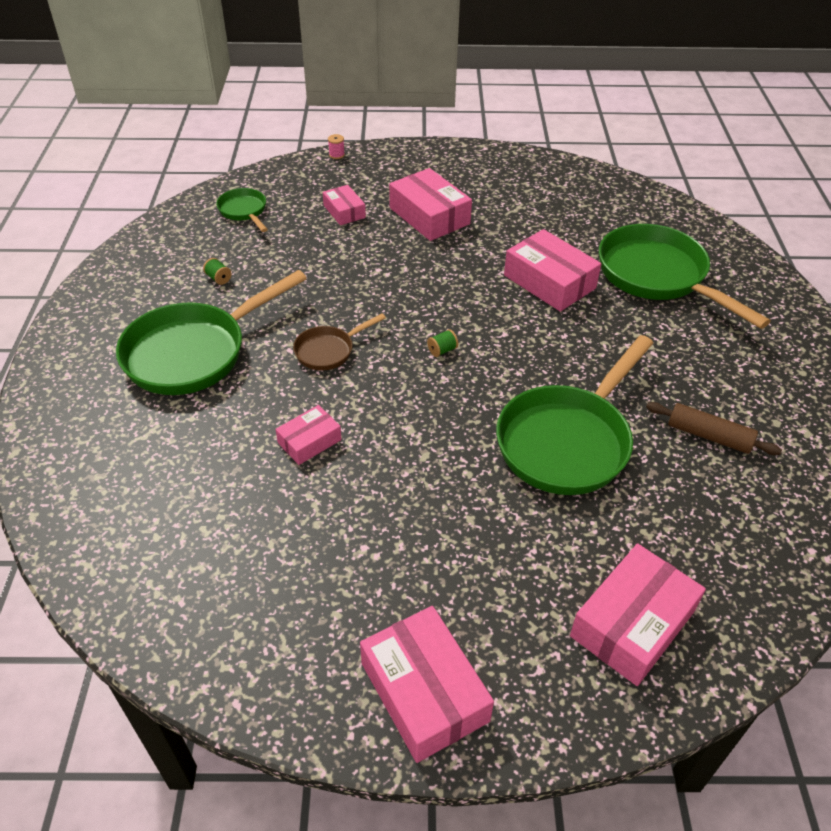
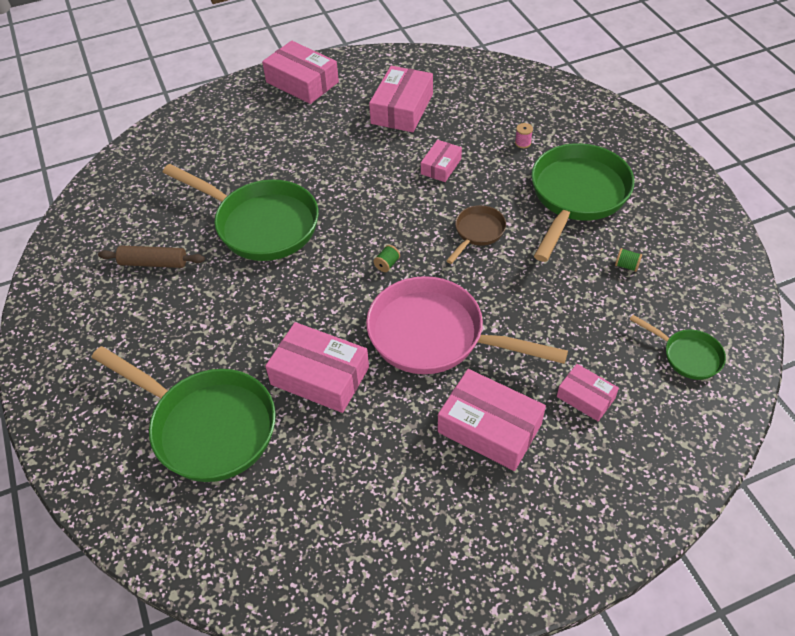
camera: 160 degrees right, 5 degrees up
(336, 155) = (676, 502): pink spool -> pink spool (523, 143)
(433, 280) = (435, 336): none -> pink pan
(568, 441) = (261, 224): green pan -> green pan turned 105 degrees clockwise
(632, 623) = (200, 138): pink box -> pink box (402, 109)

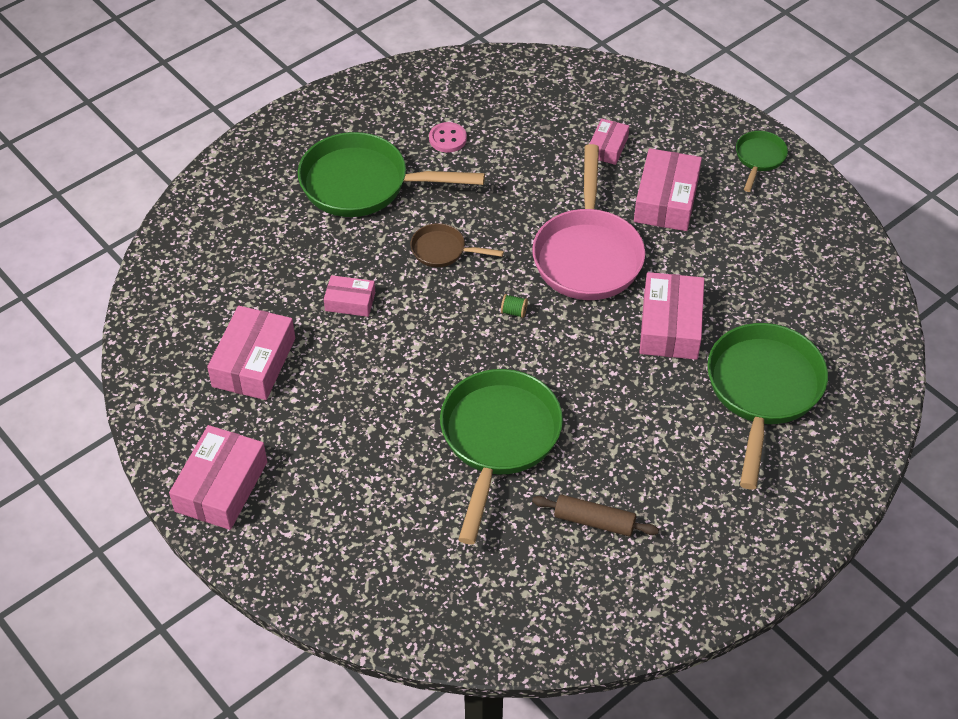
camera: 110 degrees left, 0 degrees up
(154, 263) = (594, 521): brown rolling pin -> brown rolling pin turned 60 degrees counterclockwise
(402, 109) = (254, 362): pink box -> pink box turned 75 degrees counterclockwise
(523, 143) = (289, 239): pink spool -> none
(626, 266) = (447, 139): green spool -> pink button
(687, 355) = (537, 93): green pan -> green pan (759, 158)

